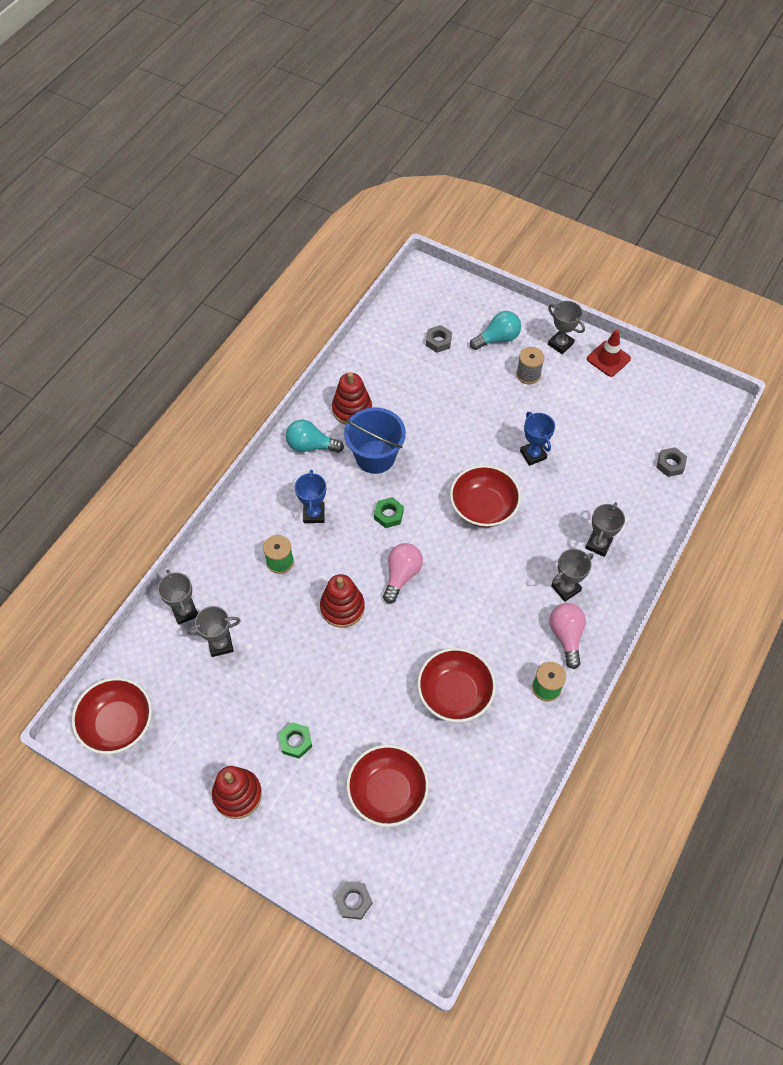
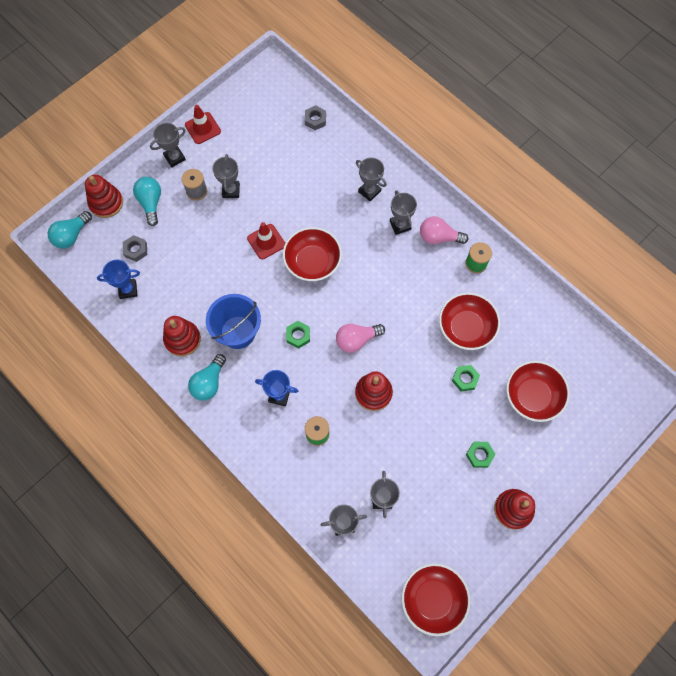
camera: 75 degrees left, 10 degrees up
(353, 901) = (608, 440): grey nut -> none
(387, 705) = (465, 379): none -> green nut
(401, 575) = (356, 340): pink light bulb -> pink light bulb turned 60 degrees counterclockwise
(435, 285) = (72, 235): none -> turquoise light bulb
(482, 301) = (106, 203): none -> red stacking toy
(492, 455) = (266, 241): none -> red traffic cone
(533, 455) = (275, 211): blue trophy -> blue trophy (128, 290)
(541, 405) = (231, 190): none -> grey trophy

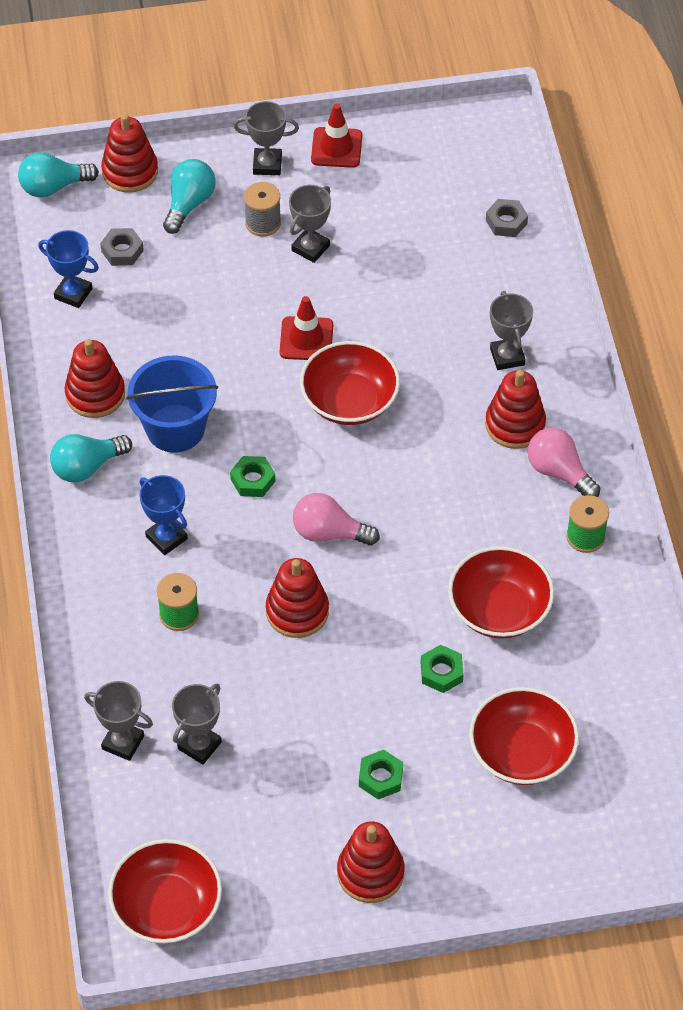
camera: 35 degrees right, 15 degrees down
(400, 225) = (515, 425): grey trophy -> red stacking toy

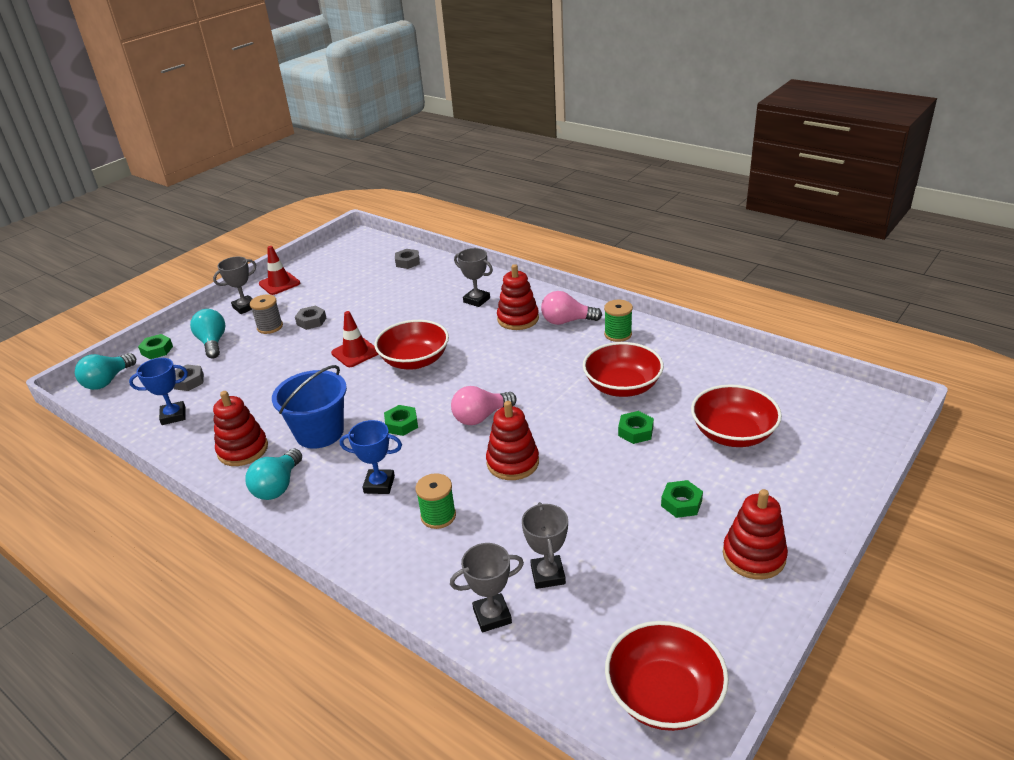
camera: 40 degrees left, 20 degrees down
(130, 171) = (157, 350): red stacking toy -> green nut
(310, 248) = (311, 321): grey trophy -> grey nut

